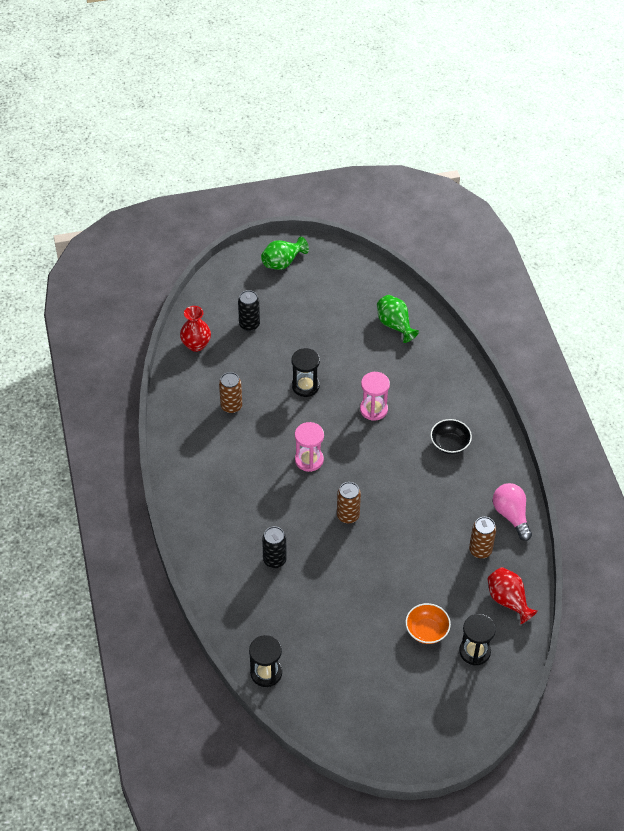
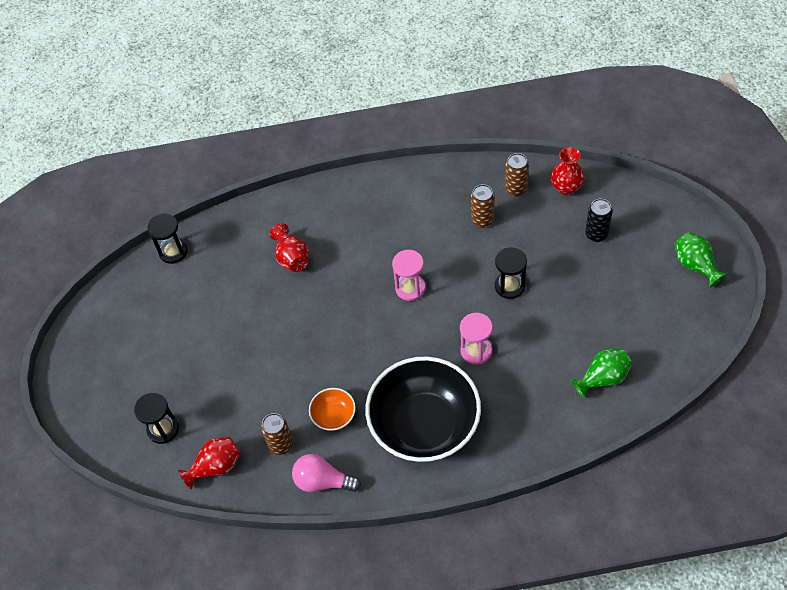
camera: 100 degrees right, 5 degrees up
(274, 560) = (292, 258): black can -> red vase
(348, 516) = (337, 321): brown can -> brown can (516, 189)
(426, 631) = (193, 386): orange bowl -> orange bowl (334, 416)
(449, 444) = (424, 425): black bowl -> black bowl, size x2.39
(511, 515) = (322, 481): pink light bulb -> pink light bulb turned 150 degrees counterclockwise

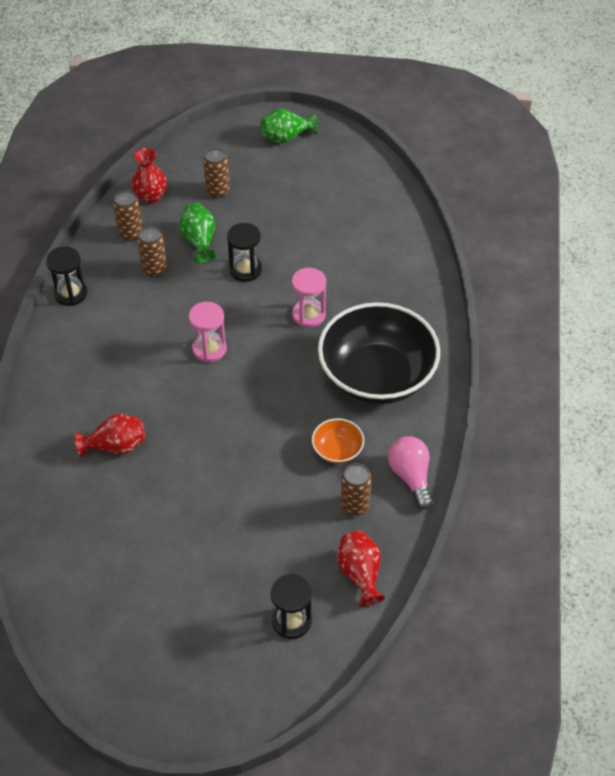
camera: 80 degrees left, 5 degrees down
(173, 251) = (41, 568): black hourglass -> black hourglass (70, 293)
(322, 481) = (411, 477): pink light bulb -> pink light bulb turned 135 degrees clockwise
(596, 234) = (217, 191): black can -> brown can
(603, 378) = (377, 232): green vase -> green vase (199, 241)

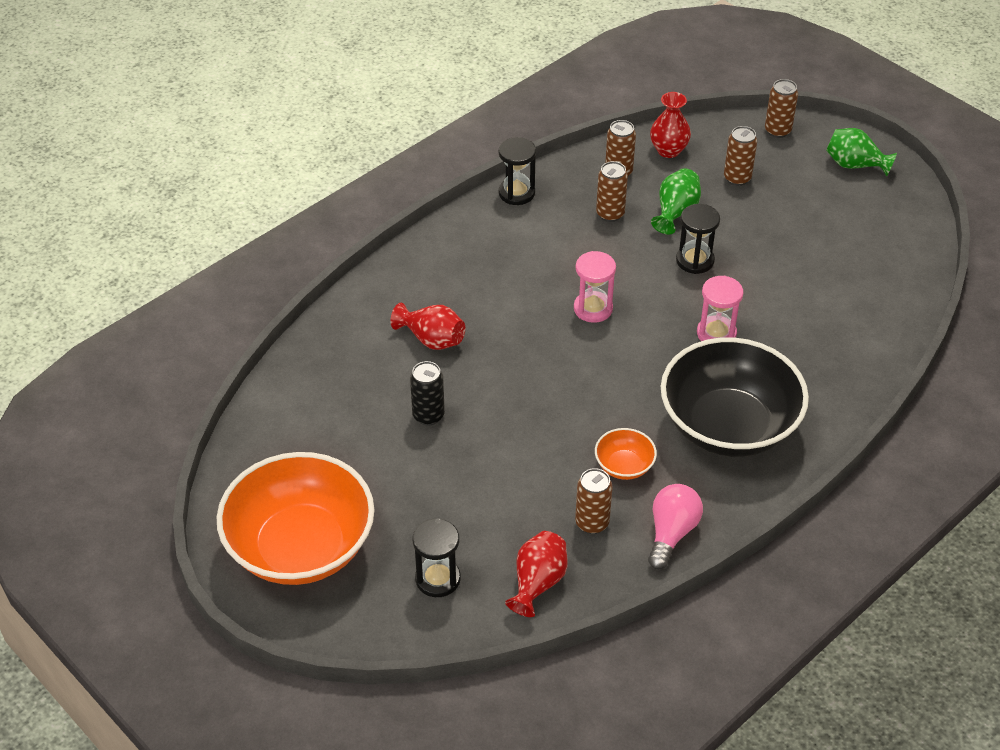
camera: 40 degrees right, 5 degrees down
(169, 506) = (428, 415): none -> black can
(172, 670) = (300, 547): none -> orange bowl
(212, 140) = (777, 131): none -> brown can

